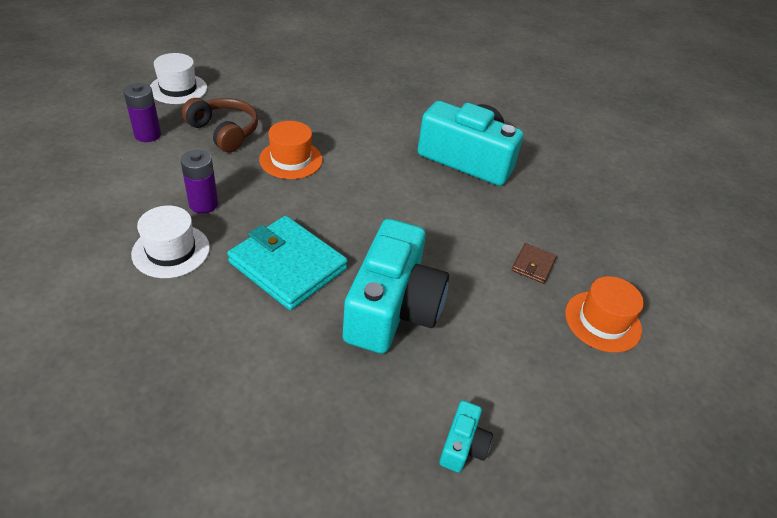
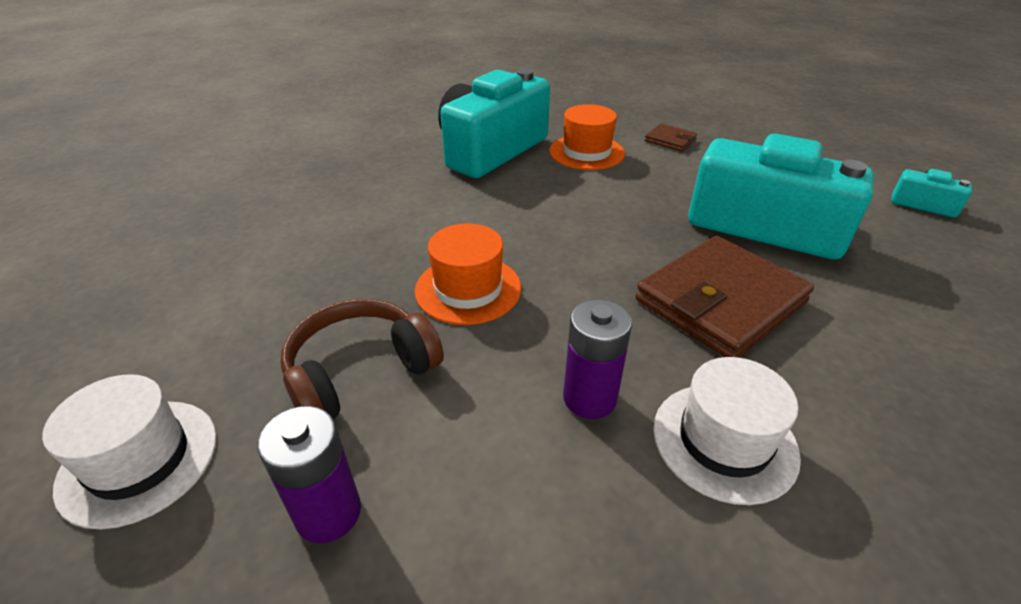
camera: 75 degrees left, 5 degrees down
(288, 265) = (720, 301): turquoise wallet -> brown wallet
(602, 321) = (734, 122): orange hat -> orange hat (586, 152)

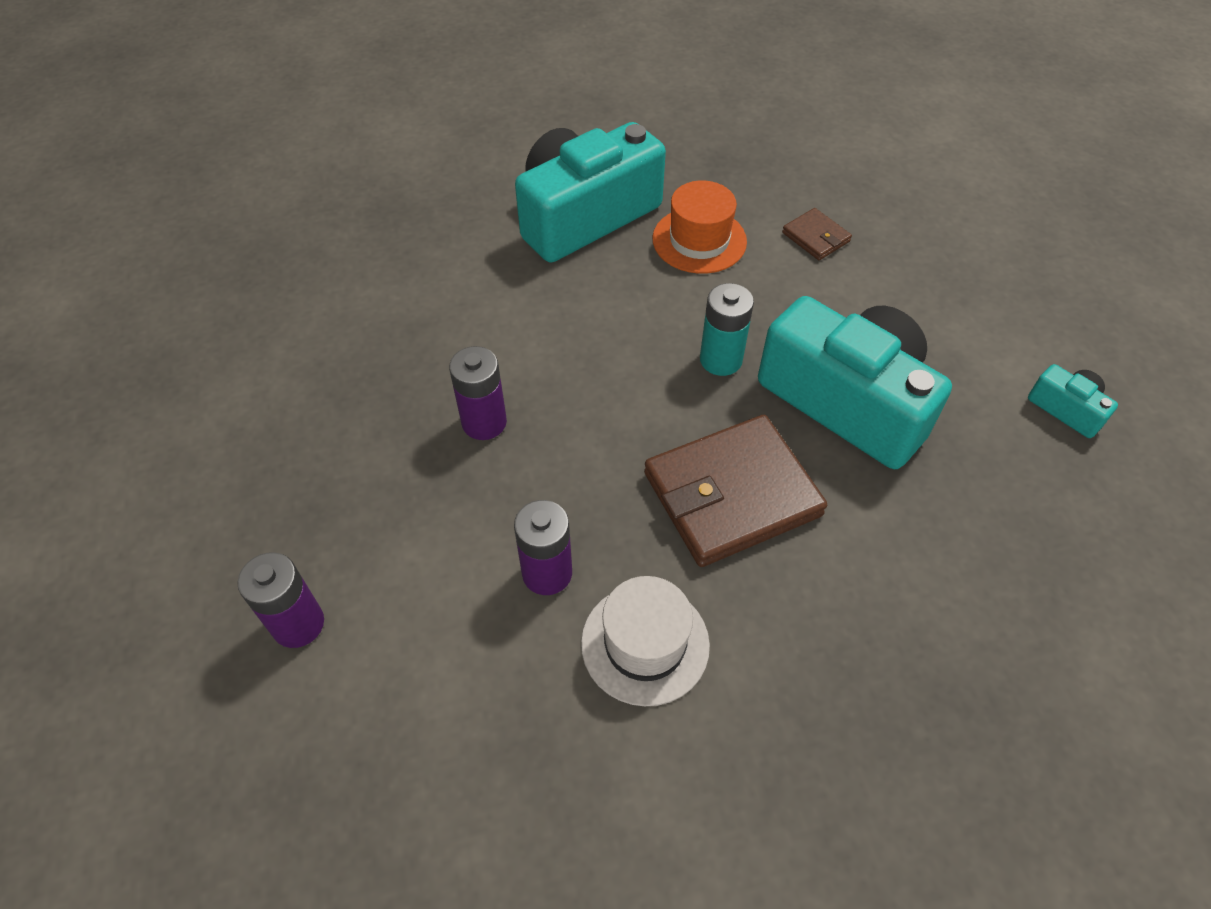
camera: 15 degrees right, 15 degrees up
(139, 460) = (165, 542): white hat -> none
(360, 372) = (356, 498): brown headphones -> none
(468, 289) = (484, 422): orange hat -> purple battery
(649, 215) = (721, 360): none -> turquoise battery

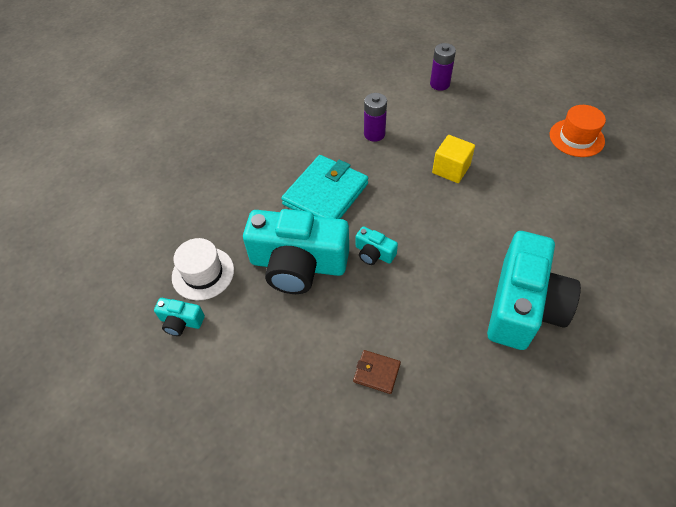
camera: 150 degrees right, 0 degrees up
(484, 422) = (451, 169): purple battery -> yellow cube
(645, 644) = (323, 132): white hat -> white hat (203, 273)
(699, 240) = (443, 326): orange hat -> orange hat (576, 138)
(721, 360) = (374, 253): turquoise battery -> turquoise camera
(731, 494) = (326, 194): brown wallet -> turquoise wallet

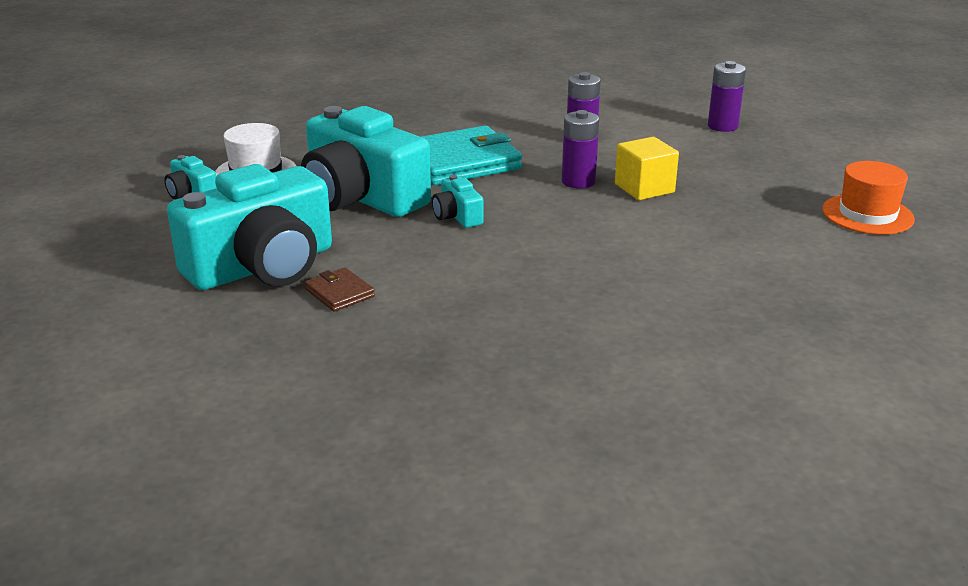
camera: 30 degrees right, 25 degrees down
(410, 180) = (578, 182): none -> purple battery
(523, 305) = (590, 311): turquoise camera -> turquoise camera (262, 266)

